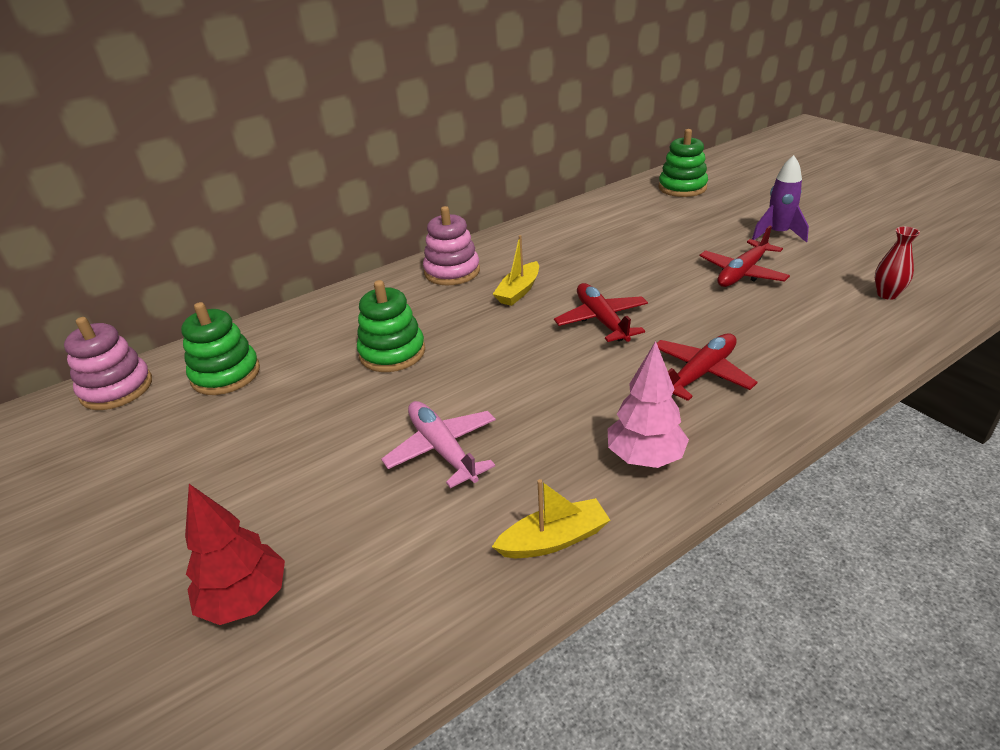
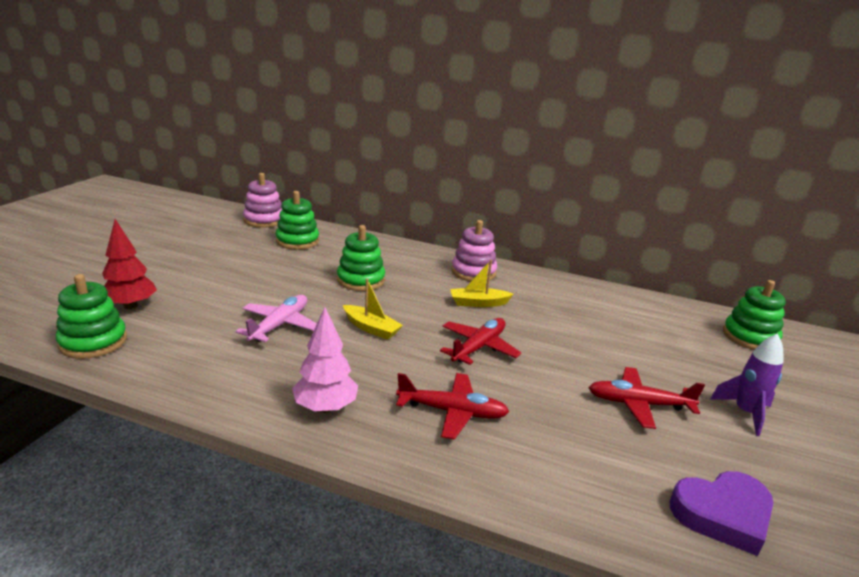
camera: 50 degrees right, 10 degrees down
(324, 667) = (93, 342): none -> green stacking toy
(554, 539) = (219, 389): yellow boat -> yellow boat (371, 328)
(887, 294) = (722, 514): red vase -> purple heart

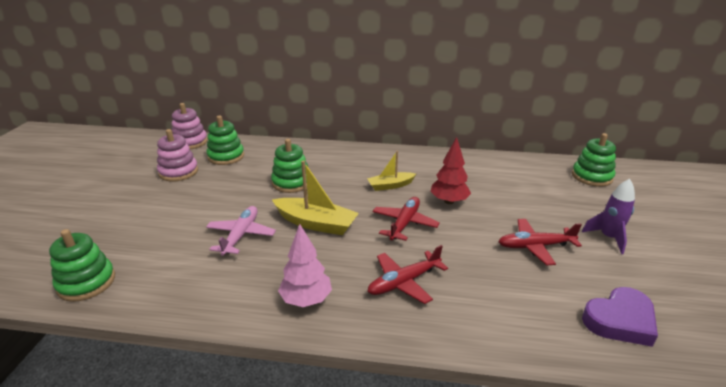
camera: 10 degrees left, 5 degrees up
(130, 306) = (106, 243): red tree -> red tree (449, 201)
(371, 328) = (316, 223): yellow boat -> yellow boat, size x1.60
(451, 412) = (404, 282): red plane -> red plane turned 150 degrees clockwise
(473, 272) = (377, 159): pink stacking toy -> pink stacking toy (178, 172)

